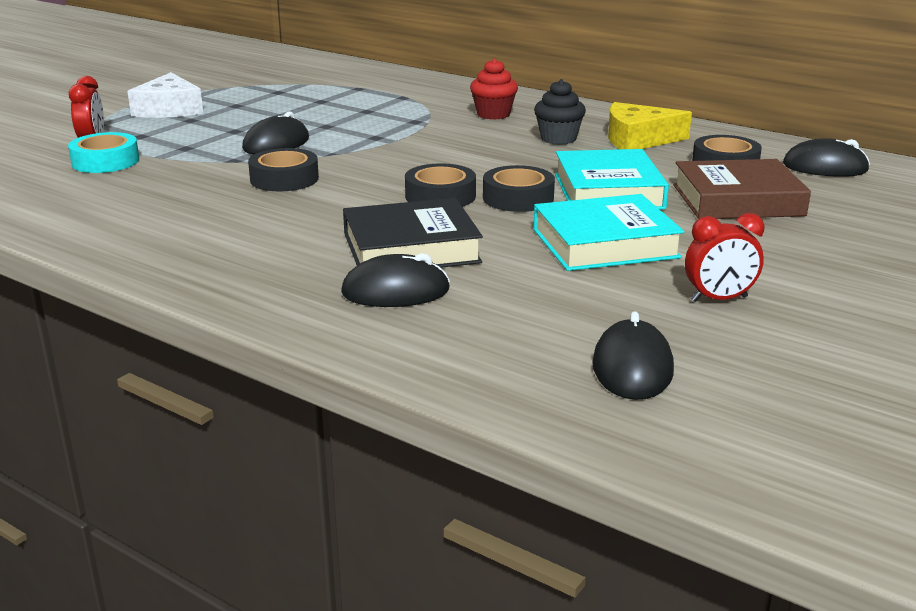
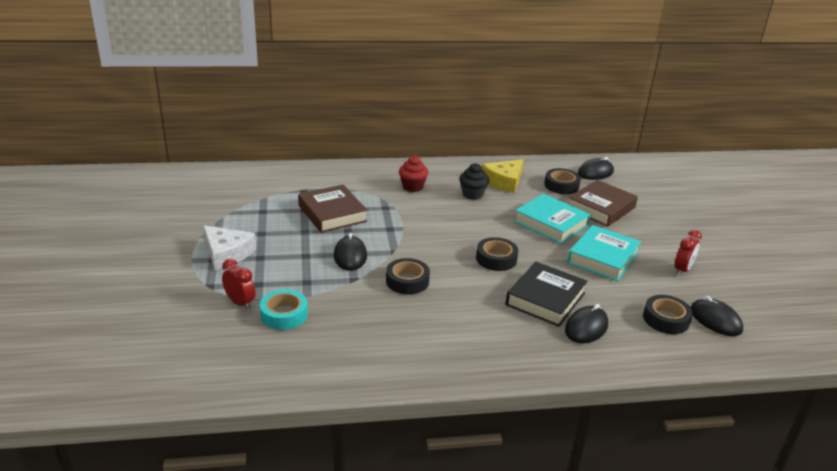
camera: 45 degrees left, 5 degrees up
(342, 110) = (332, 213): none -> brown book
(518, 198) = (527, 245): black tape -> black tape (666, 319)

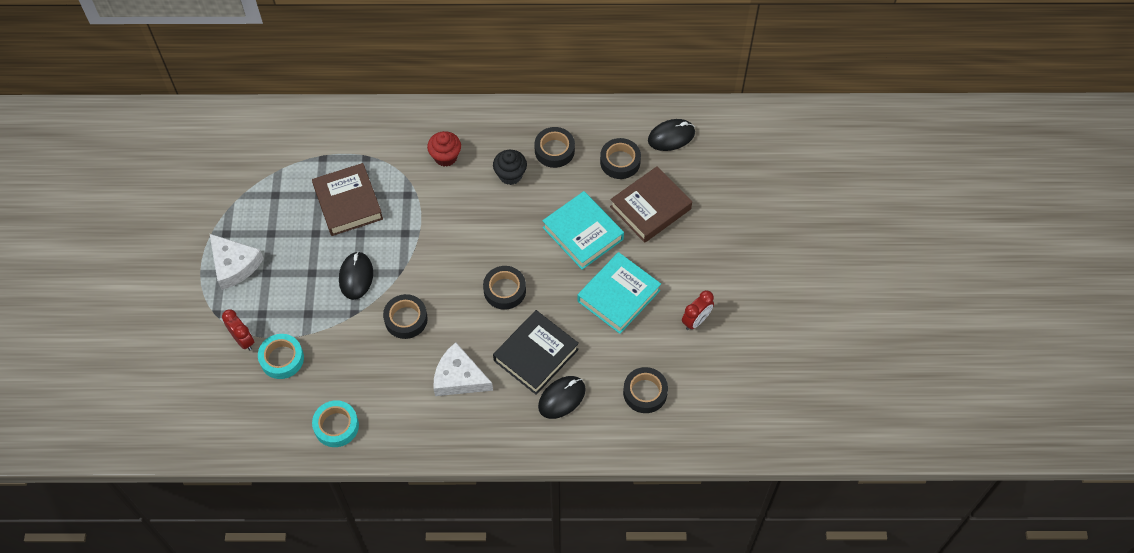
camera: 10 degrees right, 30 degrees up
(354, 363) = (336, 426): none -> turquoise tape
(475, 319) = (459, 378): none -> white cheese
(504, 181) = (554, 150): yellow cheese -> black tape
(715, 320) = (694, 397): black mouse -> none

